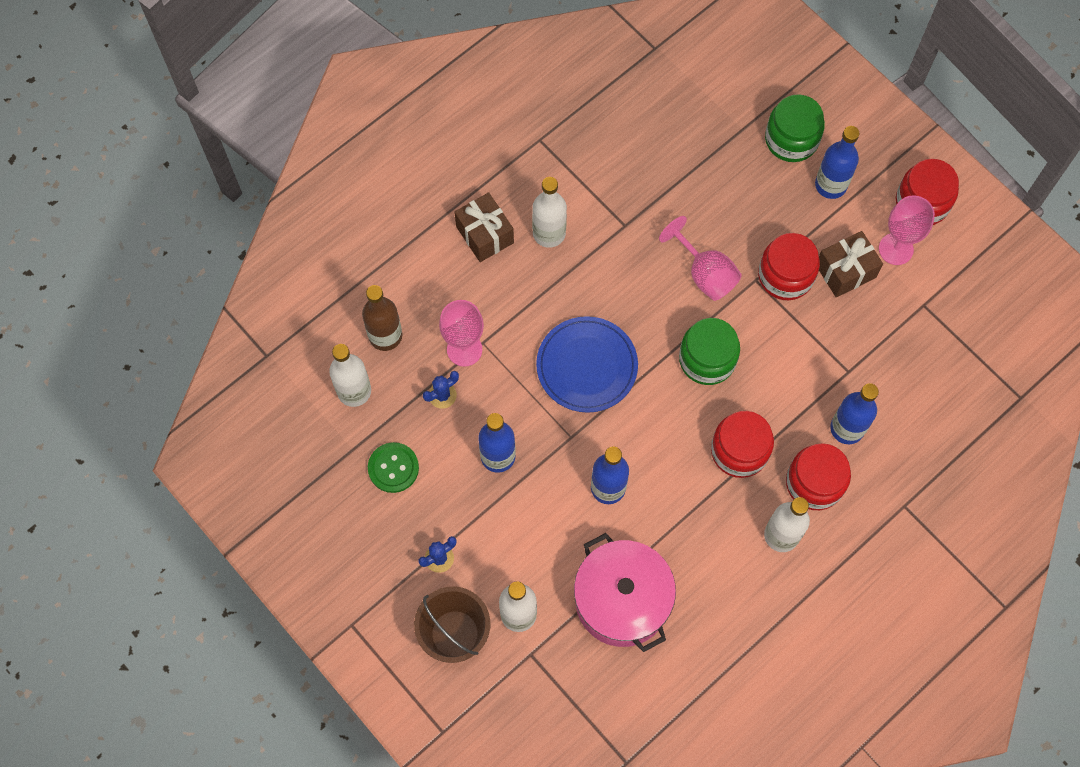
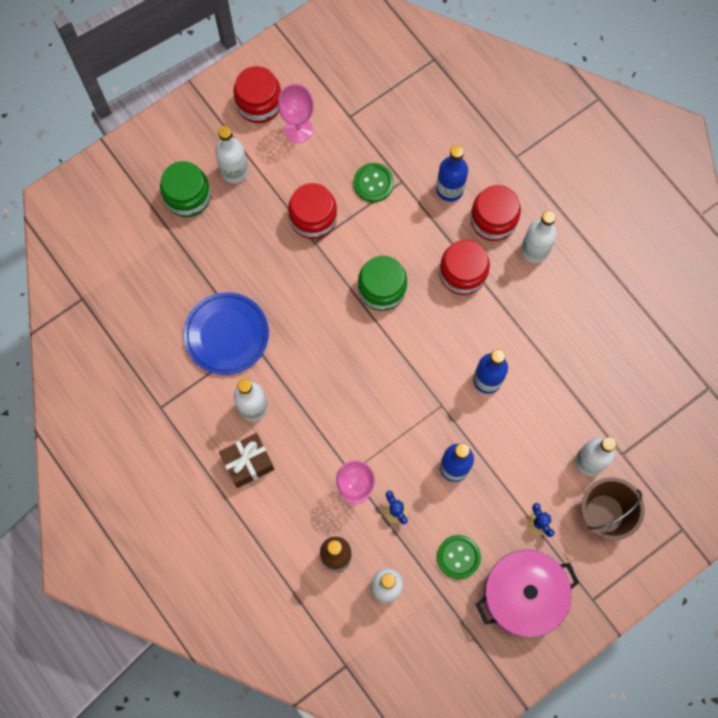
camera: 85 degrees left, 5 degrees up
(587, 366) = (379, 387): blue plate -> blue plate (226, 335)
(622, 600) = (581, 378): pink pot -> pink pot (522, 595)
(705, 274) = (305, 281): pink goblet -> none
(830, 185) = (234, 171): blue bottle -> white bottle
(840, 339) = (373, 183): none -> green button
(845, 271) = (314, 171): brown gift -> none

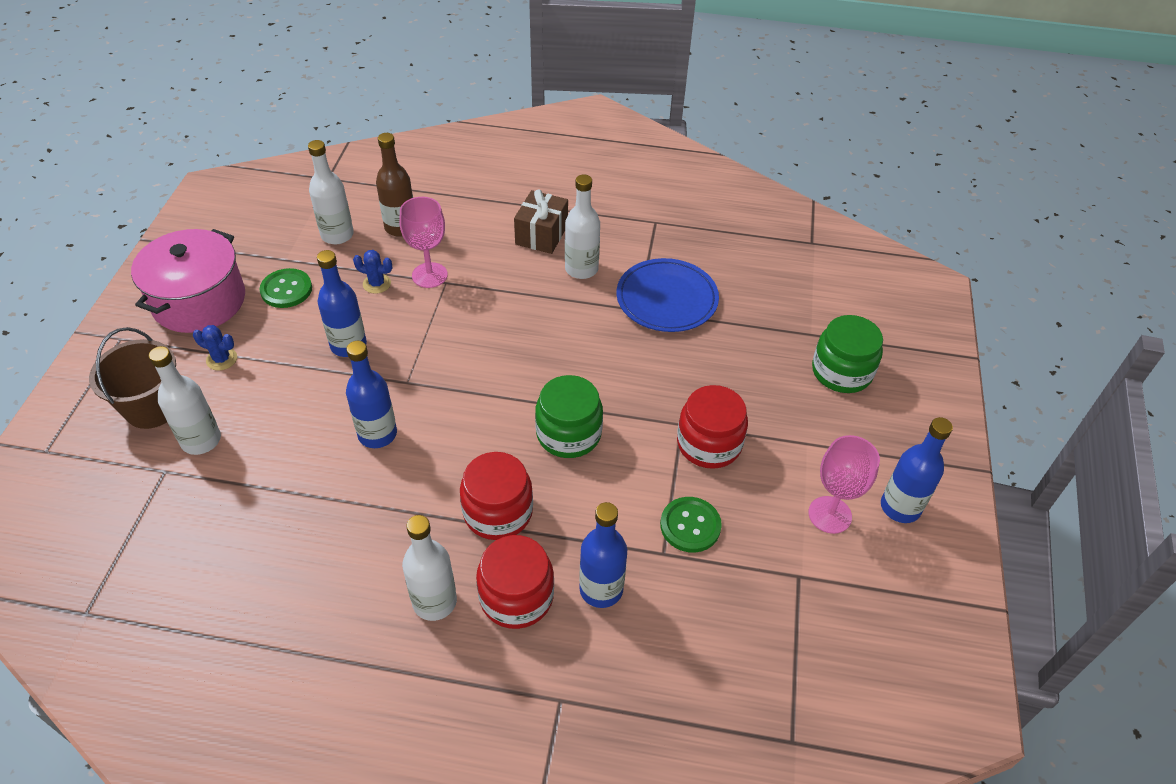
camera: 135 degrees right, 25 degrees down
(234, 171) = (833, 425): white bottle -> none
(259, 103) = (900, 507): red jar -> blue bottle

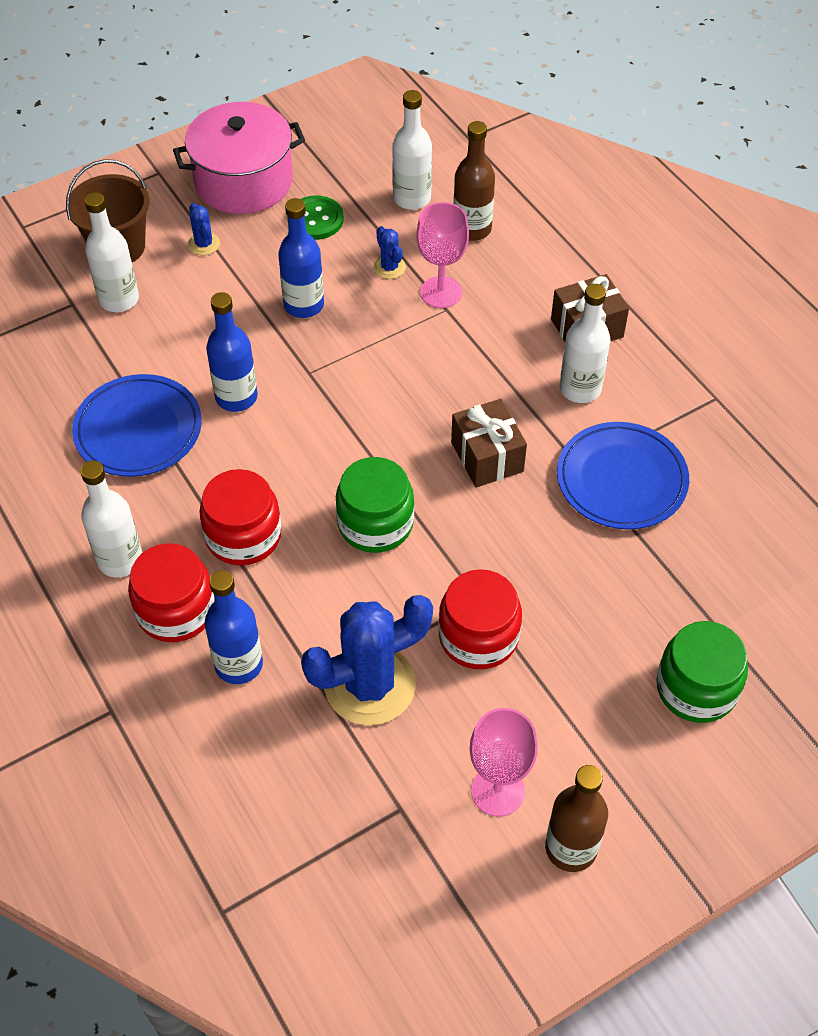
camera: 50 degrees right, 5 degrees up
(333, 510) = (138, 430): none -> blue plate
(581, 344) = (487, 457): none -> brown gift
(690, 526) = (369, 685): green button -> blue cactus
(900, 507) = (571, 848): blue bottle -> brown bottle

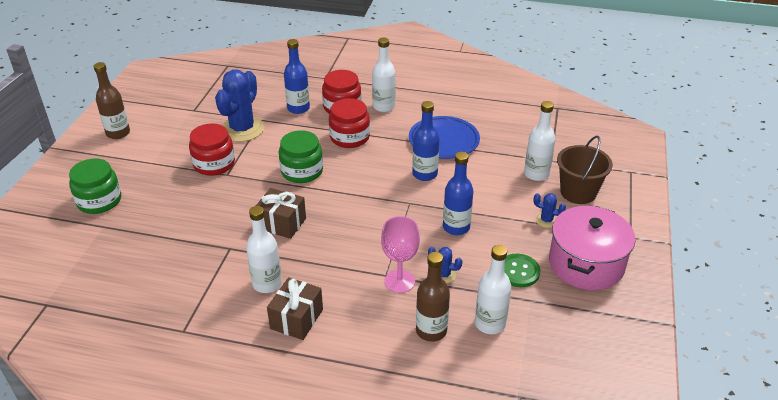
camera: 135 degrees right, 15 degrees down
(497, 791) = (161, 131): pink goblet -> none
(621, 480) = (203, 255): blue plate -> none

